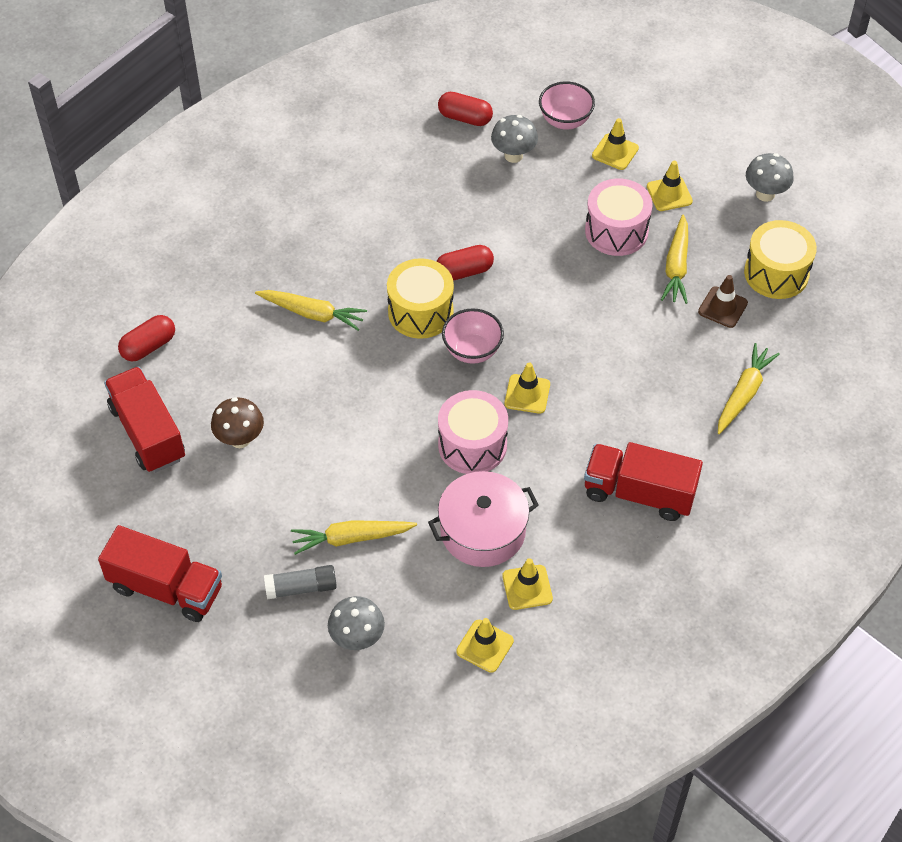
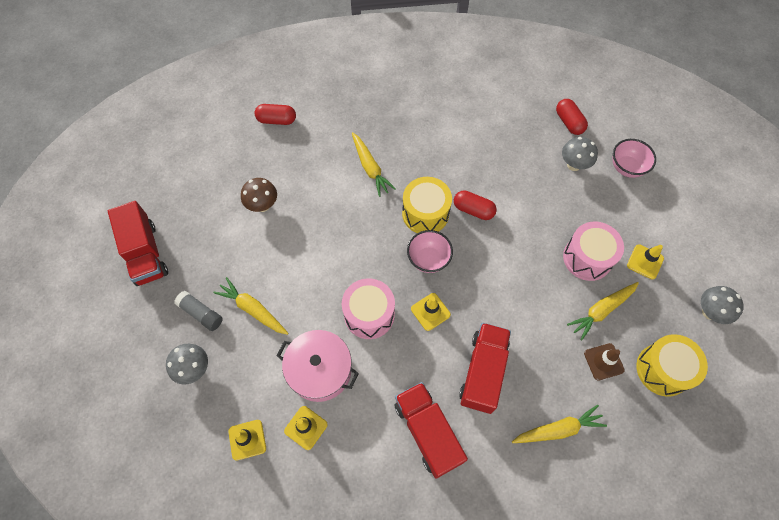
camera: 45 degrees right, 10 degrees up
(147, 433) = (227, 164): red truck -> red truck (483, 372)
(615, 152) = (637, 209): yellow traffic cone -> none

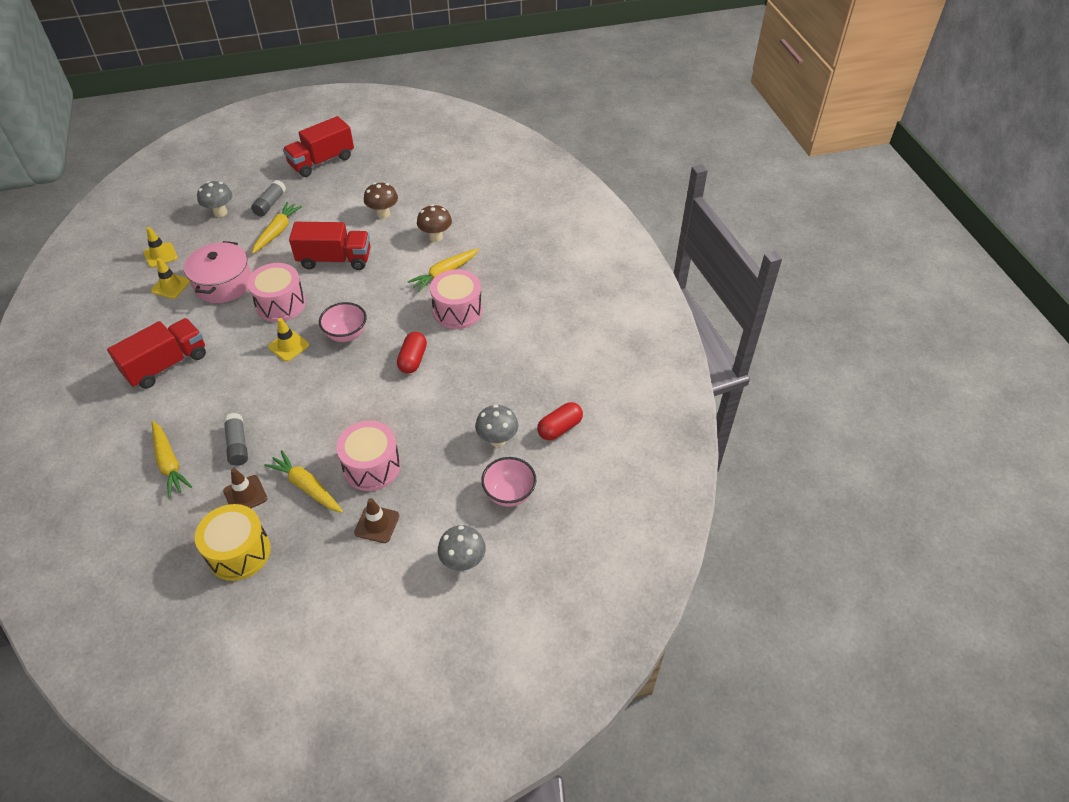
camera: 75 degrees right, 15 degrees down
(277, 120) = (481, 201): red capsule -> none
(315, 166) = (436, 237): none -> brown mushroom
(422, 166) = (457, 311): none -> pink drum
(425, 213) = (400, 323): yellow drum -> none
(483, 372) = (228, 395): red truck -> red truck (335, 259)
(546, 365) = (238, 445): none -> grey glue stick
(645, 262) = (377, 524): yellow traffic cone -> brown traffic cone
(709, 312) = (318, 598): grey mushroom -> grey mushroom (463, 562)

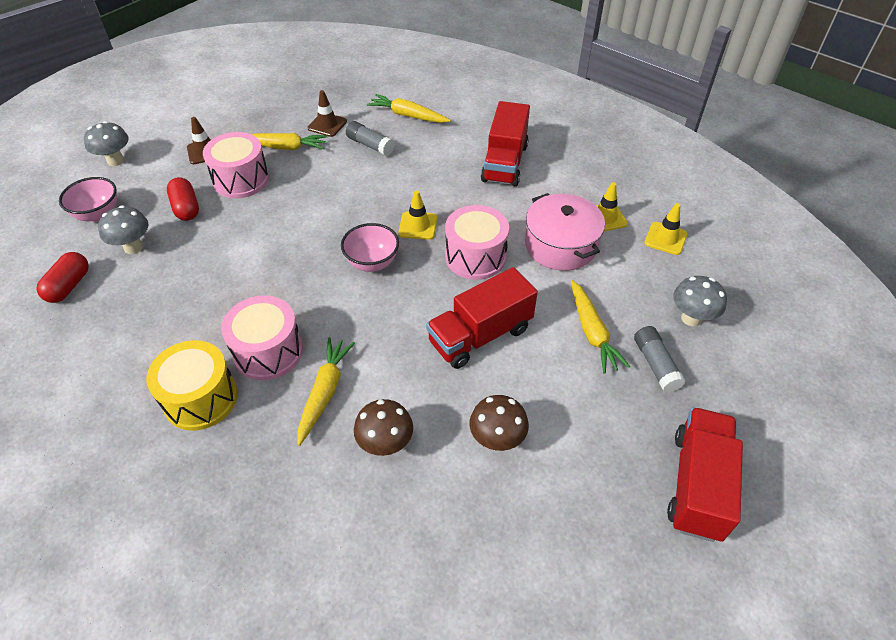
camera: 145 degrees right, 0 degrees up
(239, 552) = (295, 101): yellow drum -> yellow drum (200, 398)
(413, 360) = (277, 274): red capsule -> red capsule (186, 208)

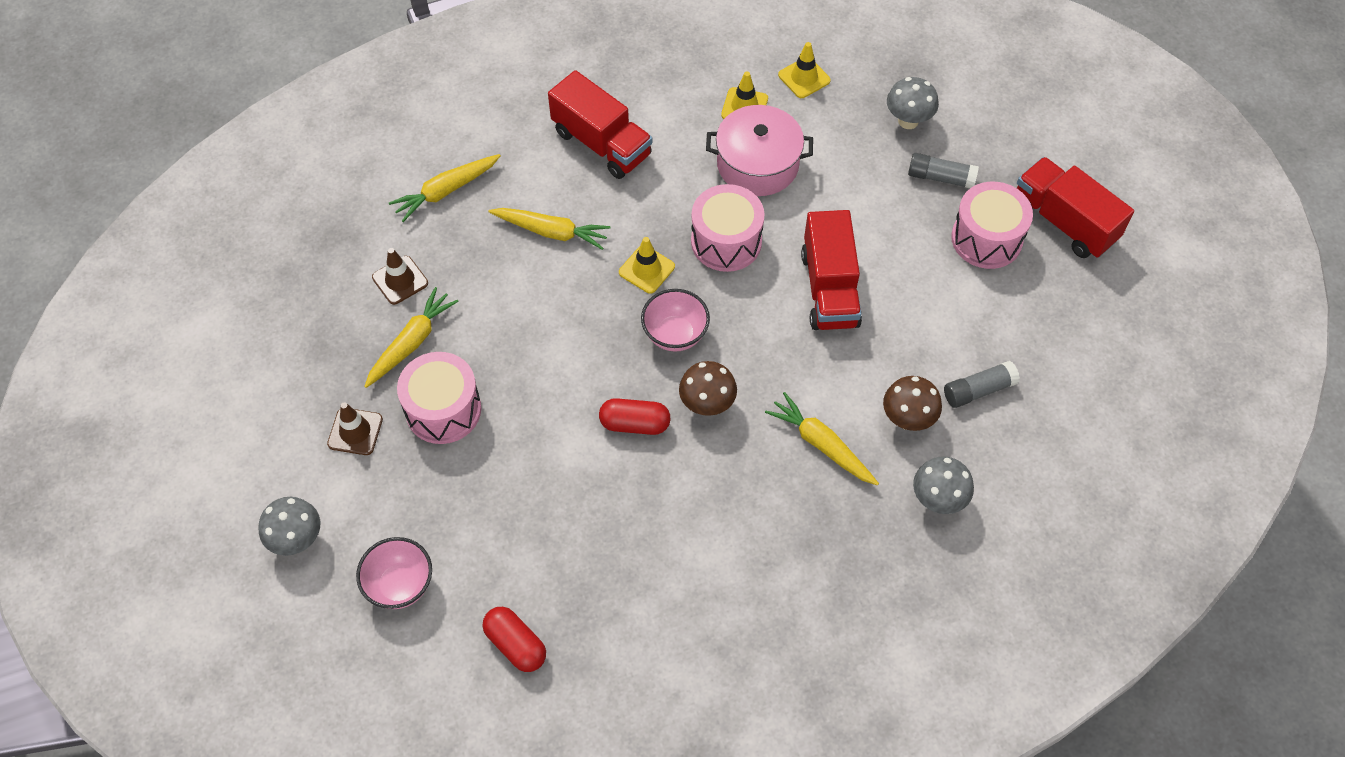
camera: 60 degrees left, 10 degrees up
(133, 247) = (491, 560): grey mushroom -> grey mushroom (937, 500)
(186, 208) = (456, 484): red capsule -> red capsule (635, 424)
(200, 398) = (766, 554): yellow drum -> none
(268, 351) = (741, 475): pink drum -> pink drum (986, 239)
(370, 145) = (475, 253): grey glue stick -> grey glue stick (978, 390)
(497, 440) = (949, 334): brown mushroom -> brown mushroom (707, 405)
(592, 332) = (878, 201): yellow carrot -> yellow carrot (551, 232)

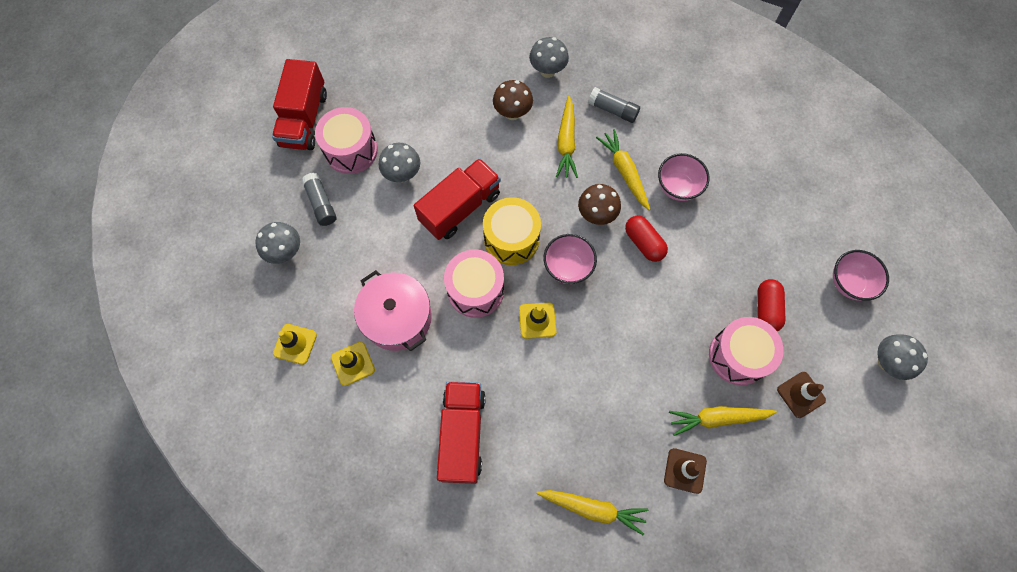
camera: 130 degrees left, 10 degrees up
(516, 644) = (814, 200): red capsule -> red capsule (766, 309)
(551, 232) = (561, 404): yellow carrot -> yellow carrot (624, 172)
(665, 512) = (677, 187): none -> pink bowl
(752, 308) = (511, 239): none -> yellow drum
(915, 265) = (403, 174): none -> grey mushroom
(978, 390) = (463, 92): grey glue stick -> grey glue stick (613, 110)

